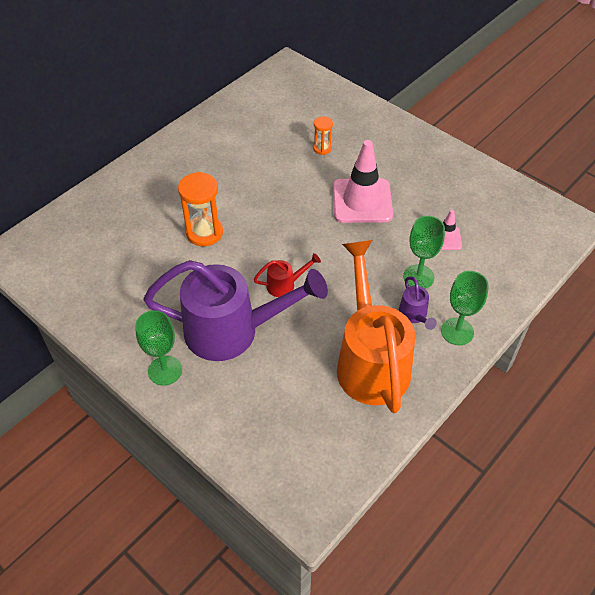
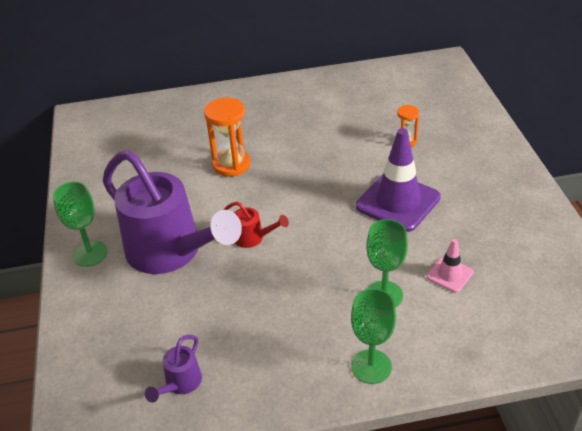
camera: 40 degrees right, 10 degrees down
(362, 201) = (398, 202): pink traffic cone -> purple traffic cone
(370, 361) = (259, 344): orange watering can -> none
(414, 315) = (343, 327): purple watering can -> purple watering can (180, 383)

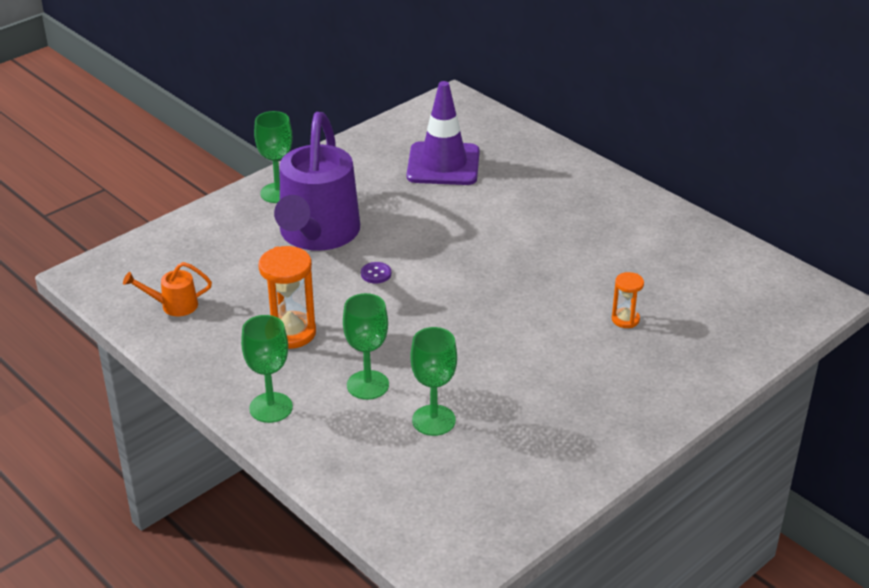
camera: 55 degrees right, 5 degrees down
(180, 383) = (174, 306): purple watering can -> orange watering can
(231, 164) = (468, 218): orange hourglass -> orange hourglass (290, 333)
(252, 238) = (376, 274): red watering can -> purple button
(398, 202) = (514, 348): purple traffic cone -> purple traffic cone (443, 164)
(449, 274) = (433, 420): pink traffic cone -> green goblet

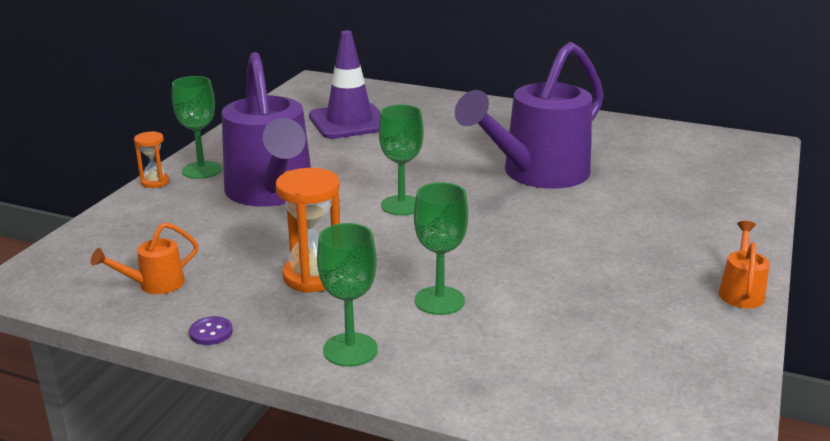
camera: 25 degrees left, 10 degrees down
(376, 274) = (360, 209): purple button -> purple button (211, 332)
(433, 420) = (538, 313): green goblet -> green goblet (401, 205)
(562, 276) = (537, 174): none -> purple watering can
(618, 453) = (741, 292): none -> orange watering can
(625, 319) = (626, 191): orange hourglass -> orange hourglass (155, 182)

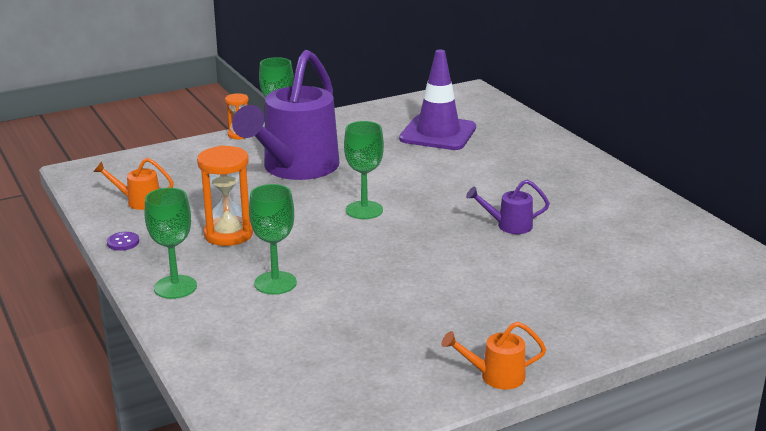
camera: 40 degrees right, 0 degrees up
(537, 174) = (509, 226): purple watering can -> purple watering can, size x0.41
(741, 292) = (496, 376): orange watering can -> orange watering can turned 150 degrees counterclockwise

